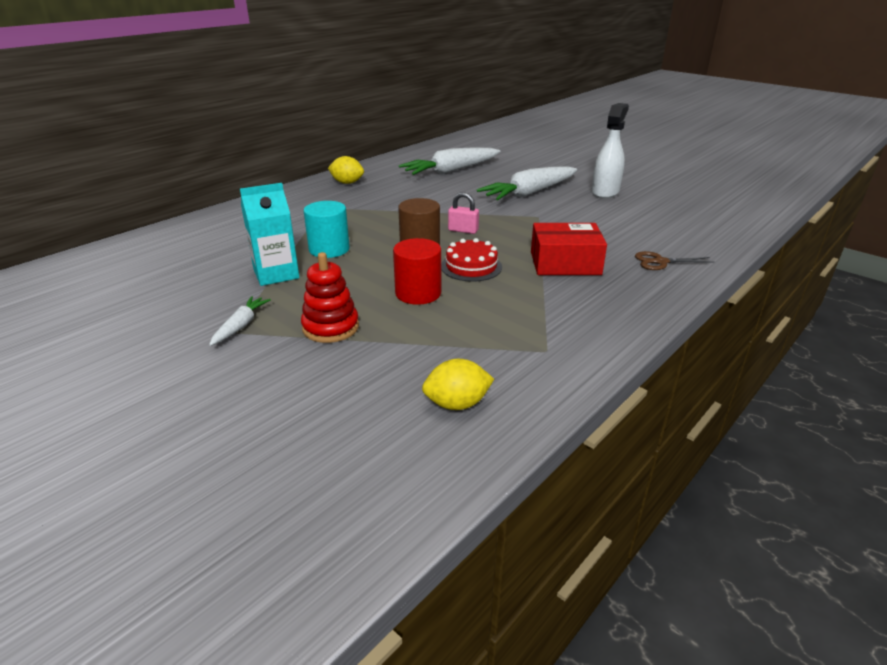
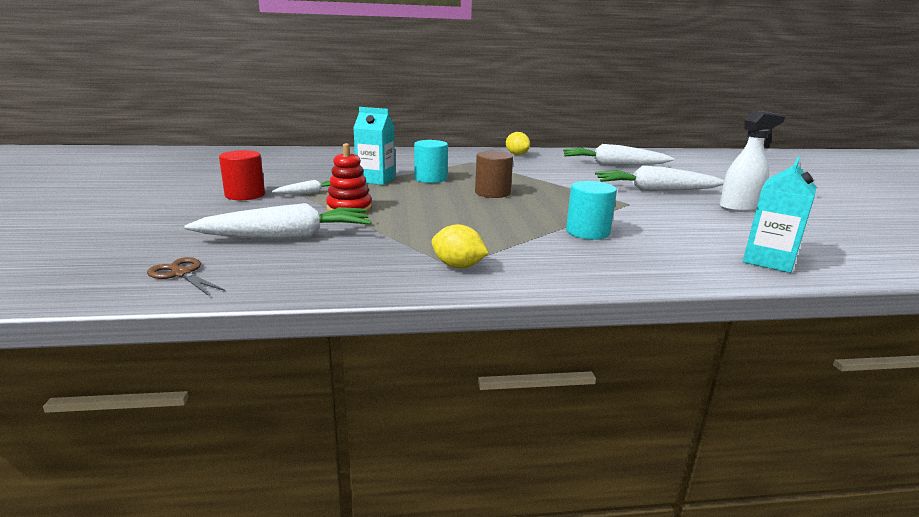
camera: 40 degrees right, 10 degrees down
(347, 397) = (287, 237): none -> white carrot
(418, 293) = (436, 212): red cylinder -> red cylinder (245, 195)
(457, 404) = (334, 263): yellow lemon -> yellow lemon (458, 266)
(463, 230) = (544, 194): pink padlock -> none
(471, 266) = (505, 211): red cake -> none
(565, 263) = (587, 232): red box -> turquoise cylinder
(660, 262) = (688, 259): brown scissors -> brown scissors (181, 274)
(696, 242) = (768, 261): none -> turquoise carton

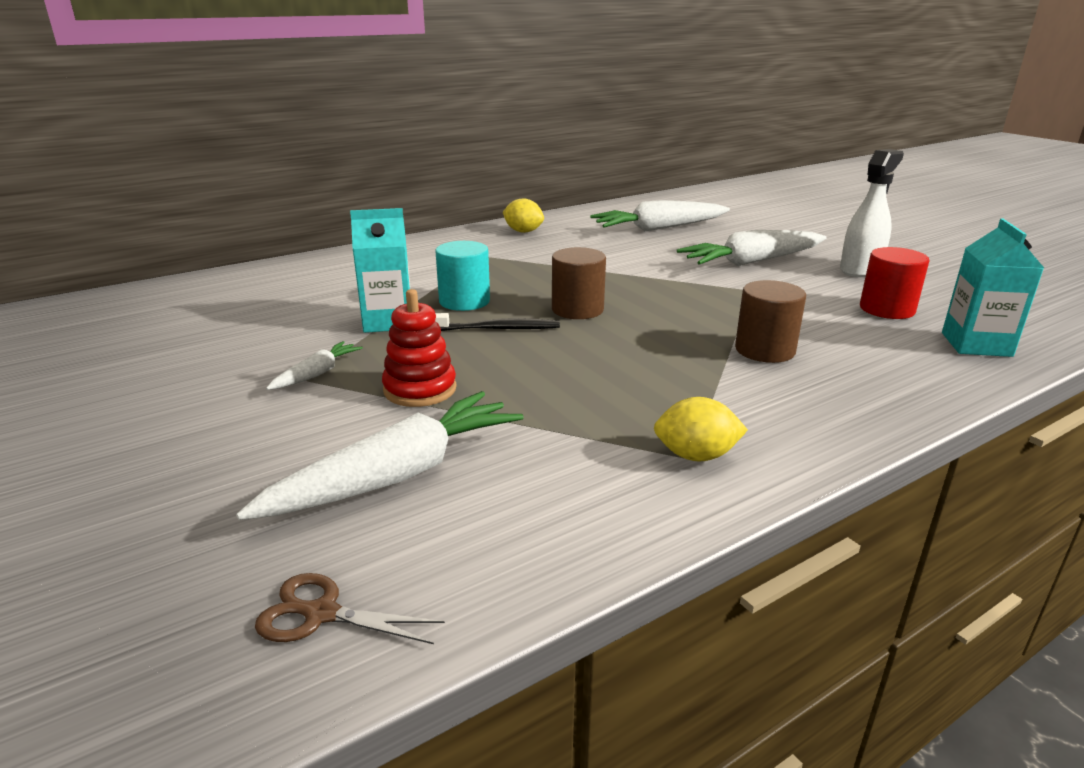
camera: 25 degrees left, 5 degrees up
(245, 195) = (211, 405): red cylinder -> red cylinder (887, 309)
(430, 193) = (496, 329): none -> black toothbrush
(587, 232) = (765, 350): turquoise cylinder -> brown cylinder

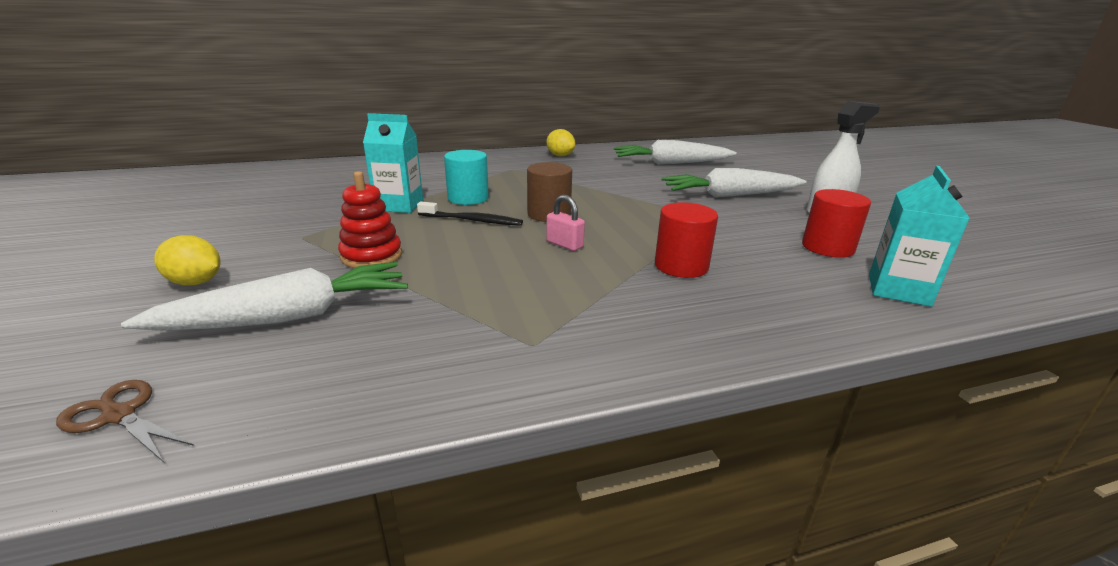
camera: 15 degrees right, 0 degrees up
(317, 374) = (312, 234): white carrot -> none
(626, 343) = (564, 244): none -> pink padlock
(696, 456) = (539, 345): yellow lemon -> yellow lemon (196, 282)
(765, 350) = (681, 266): brown cylinder -> red cylinder

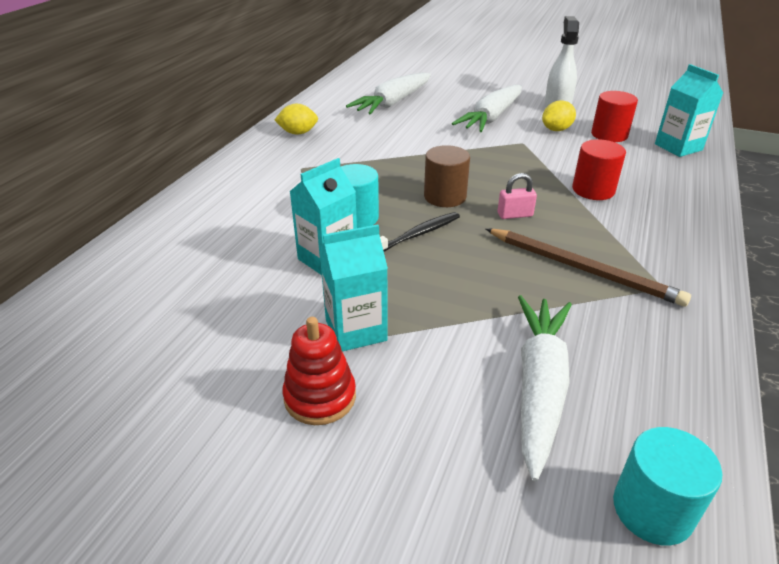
camera: 50 degrees left, 10 degrees up
(119, 415) = (652, 509): brown scissors -> turquoise cylinder
(196, 282) = (408, 434): yellow lemon -> yellow lemon (556, 129)
(316, 235) = (356, 330): none -> turquoise carton
(371, 256) = (446, 310): red stacking toy -> red stacking toy (320, 397)
(511, 294) = (583, 269): none -> brown pencil

